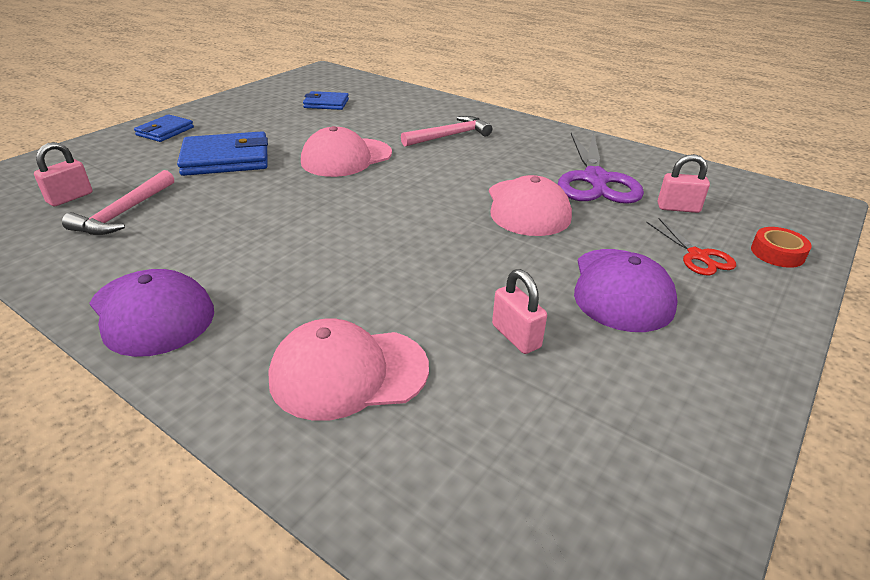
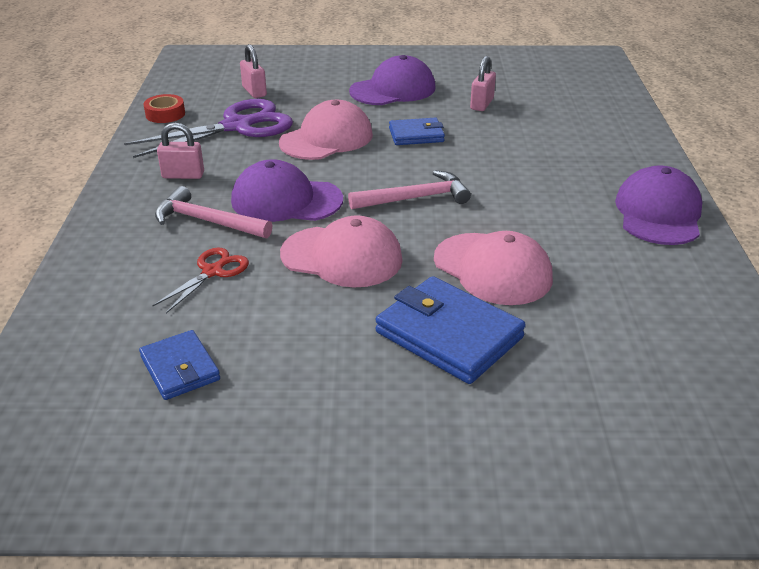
camera: 125 degrees left, 0 degrees up
(70, 198) = (664, 378): pink padlock -> pink padlock (183, 175)
(124, 213) = (621, 317): pink hammer -> pink hammer (415, 198)
(165, 131) = (452, 458): blue wallet -> blue wallet (416, 135)
(348, 373) = (581, 133): pink cap -> pink cap (492, 269)
(442, 163) = (286, 200): none -> purple cap
(697, 256) = (321, 77): red scissors -> red scissors (212, 272)
(777, 253) = (285, 60): red tape -> red tape (165, 114)

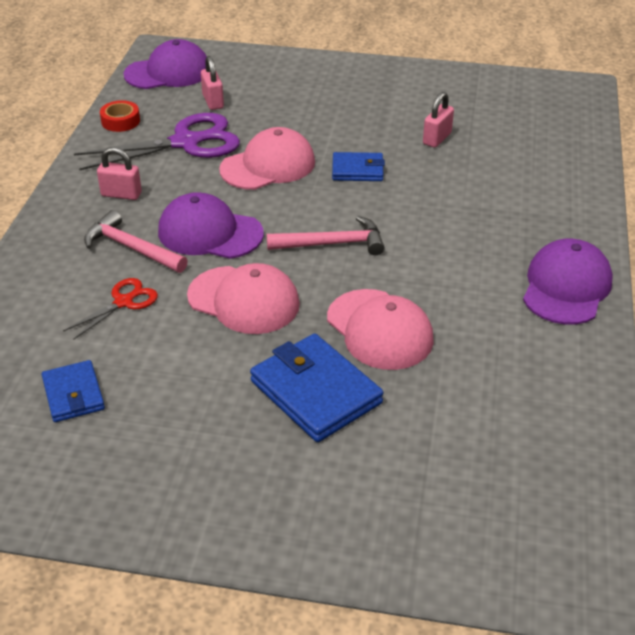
camera: 10 degrees right, 5 degrees up
(393, 89) = (352, 112): purple cap -> purple cap (168, 72)

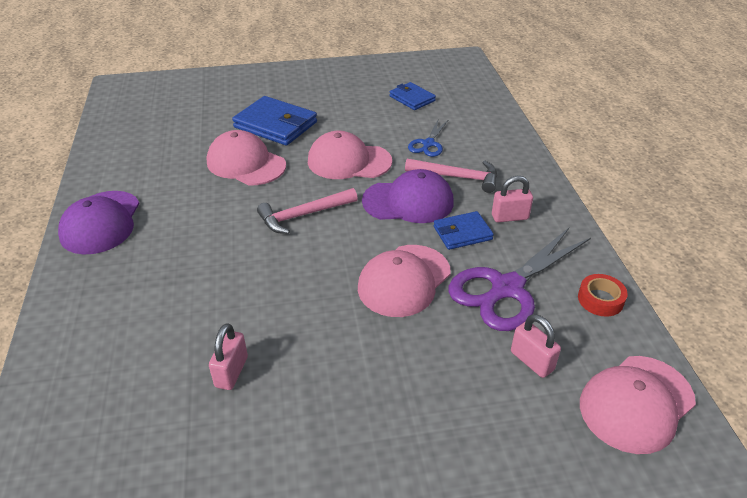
camera: 160 degrees right, 0 degrees up
(123, 302) = (428, 144): red scissors -> blue scissors
(168, 72) = (636, 403): purple cap -> pink cap
(357, 170) = (310, 298): blue wallet -> blue wallet (462, 233)

